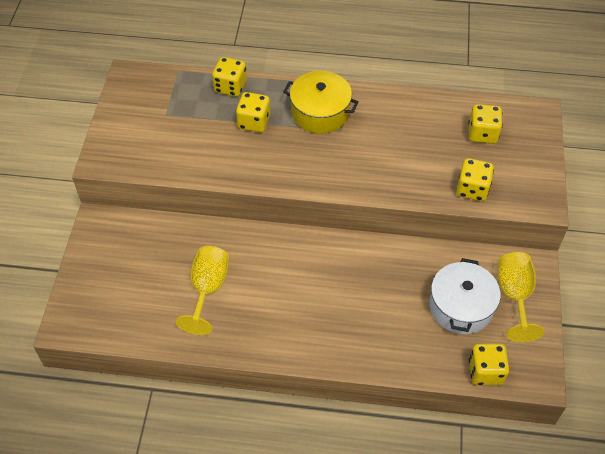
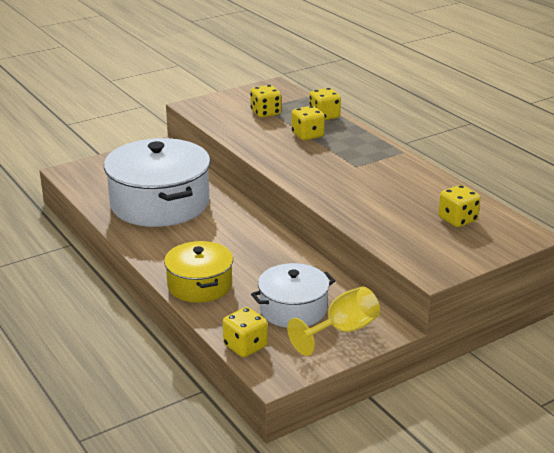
camera: 50 degrees right, 25 degrees down
(208, 289) = (160, 203): yellow goblet -> white pot
(320, 112) = (358, 152): yellow pot -> yellow pot (199, 285)
(472, 189) = (391, 237): yellow dice -> yellow dice (265, 113)

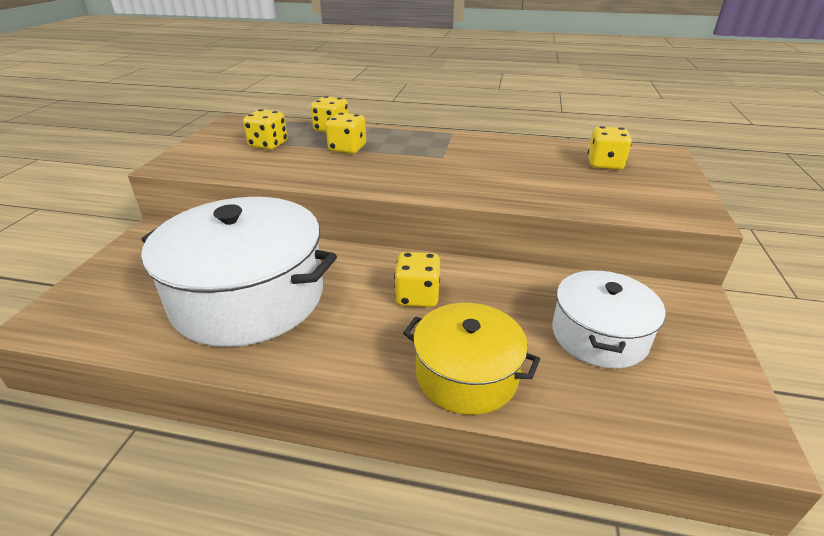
camera: 45 degrees left, 5 degrees up
(245, 346) = (656, 423): yellow dice -> yellow dice (417, 296)
(342, 331) = (676, 328): yellow goblet -> none

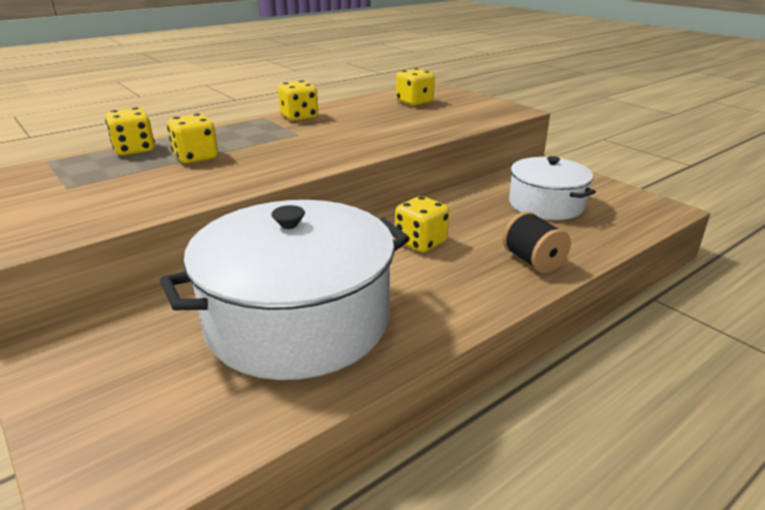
camera: 50 degrees left, 5 degrees down
(268, 145) = (92, 184): yellow dice -> yellow dice (299, 117)
(466, 375) = (532, 261): yellow pot -> black spool

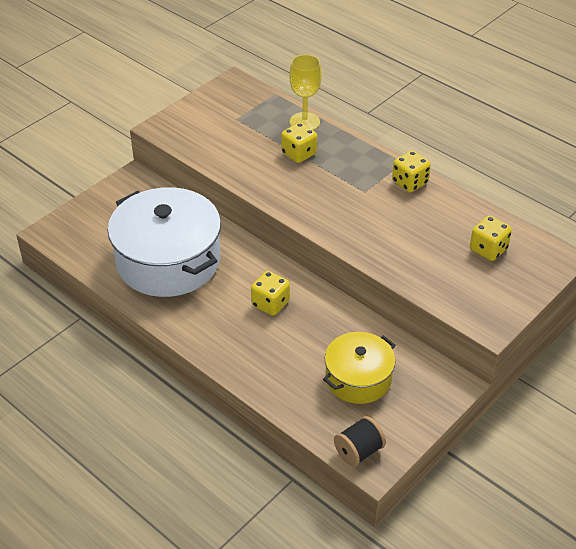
camera: 80 degrees right, 15 degrees up
(134, 150) = (304, 122): yellow dice -> yellow goblet
(532, 261) = (256, 365): black spool -> black spool (359, 451)
(546, 204) = (358, 378): white pot -> yellow pot

